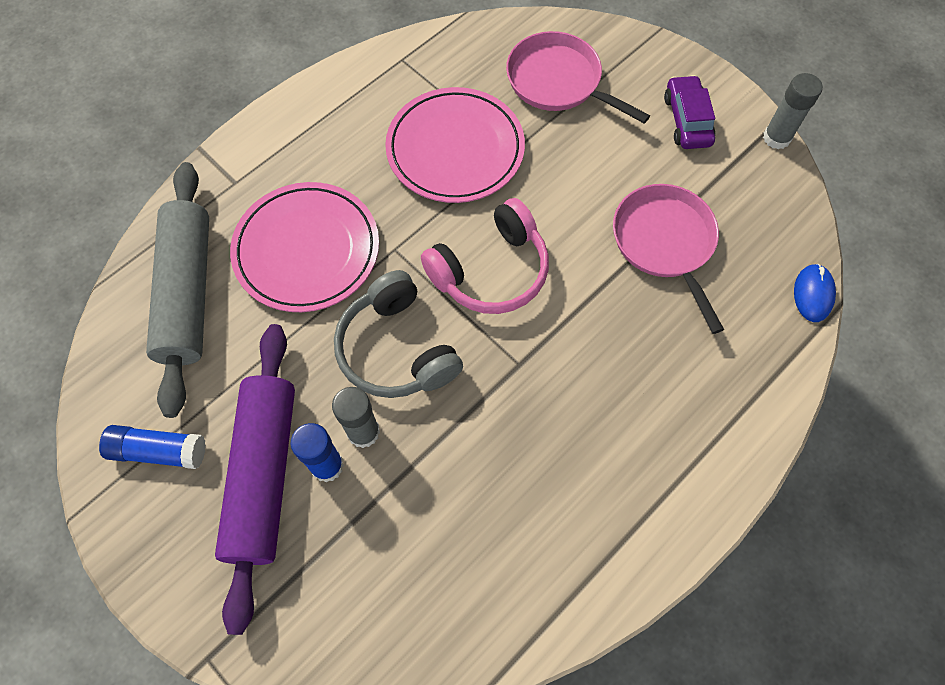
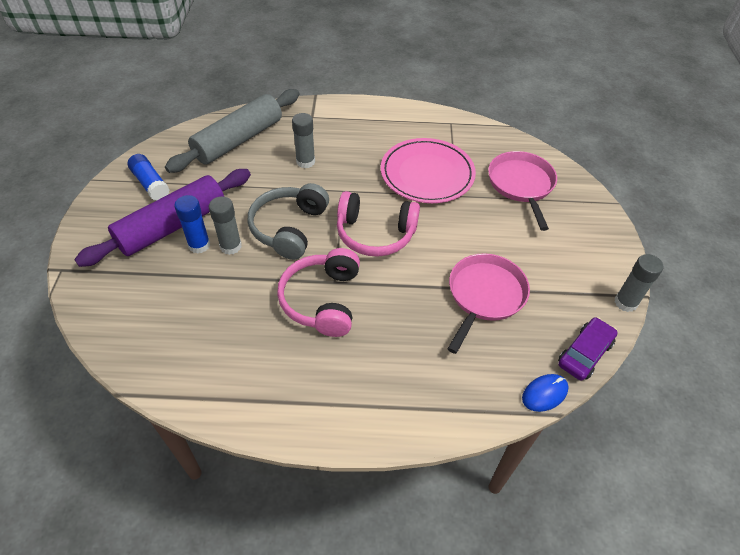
camera: 45 degrees right, 15 degrees down
(307, 250) = (305, 162): pink plate -> grey glue stick
(533, 396) = (322, 300): none -> pink headphones
(687, 120) = (576, 253): purple car -> purple car (584, 353)

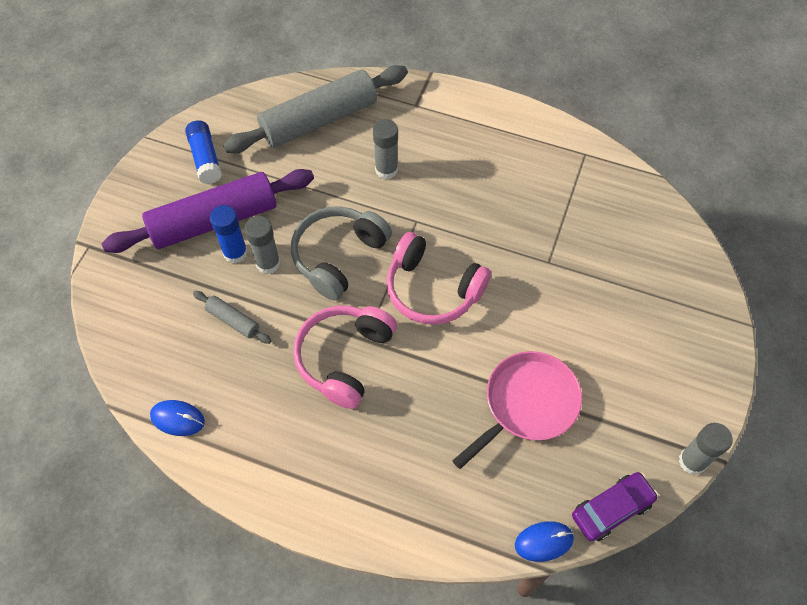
camera: 20 degrees right, 10 degrees up
(188, 386) = (177, 419): none -> blue mouse
(214, 296) = (233, 320): none -> grey rolling pin
(427, 174) = (525, 223): pink plate -> none
(521, 185) = (636, 267): pink pan -> none

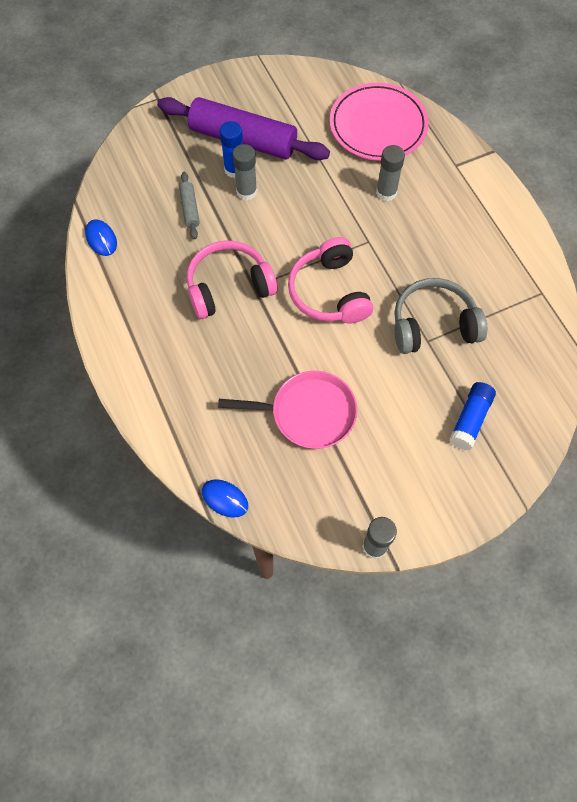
camera: 45 degrees right, 5 degrees up
(205, 158) = (279, 96): blue glue stick -> blue glue stick (470, 419)
(319, 120) = (378, 126): grey rolling pin -> pink plate
(338, 256) = (293, 222): grey headphones -> grey headphones (433, 325)
(612, 509) = (288, 522): purple car -> none

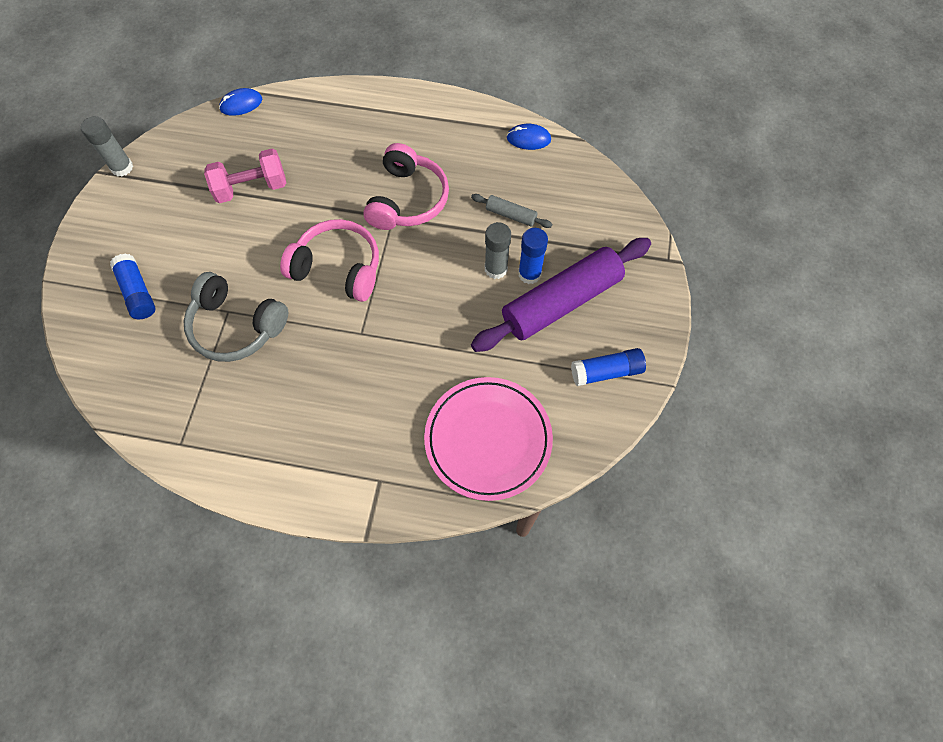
camera: 125 degrees right, 0 degrees up
(277, 91) = (606, 372): none -> blue glue stick
(308, 413) = (251, 188): pink pan -> pink dumbbell
(386, 192) = (400, 387): grey glue stick -> none
(433, 325) = (236, 326): grey headphones -> grey headphones turned 90 degrees clockwise

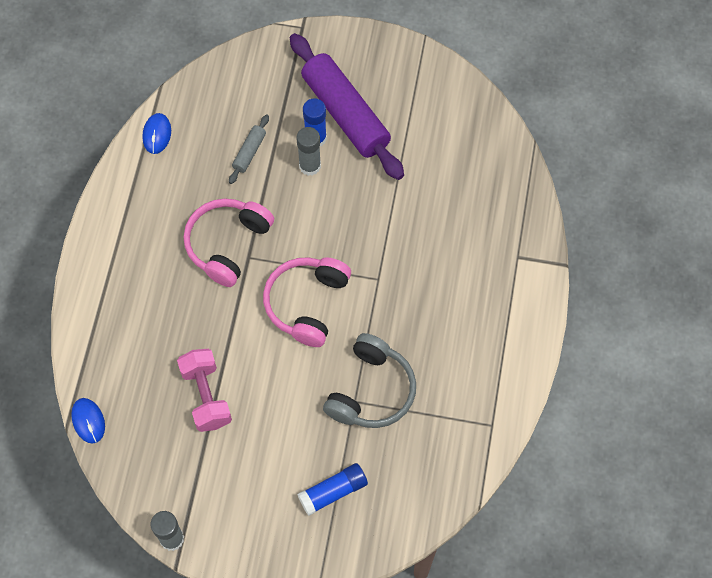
camera: 90 degrees left, 0 degrees up
(407, 200) = (227, 244): pink headphones -> pink headphones turned 75 degrees counterclockwise
(488, 439) = (478, 174): pink plate -> none
(606, 372) = (413, 83): blue glue stick -> none

